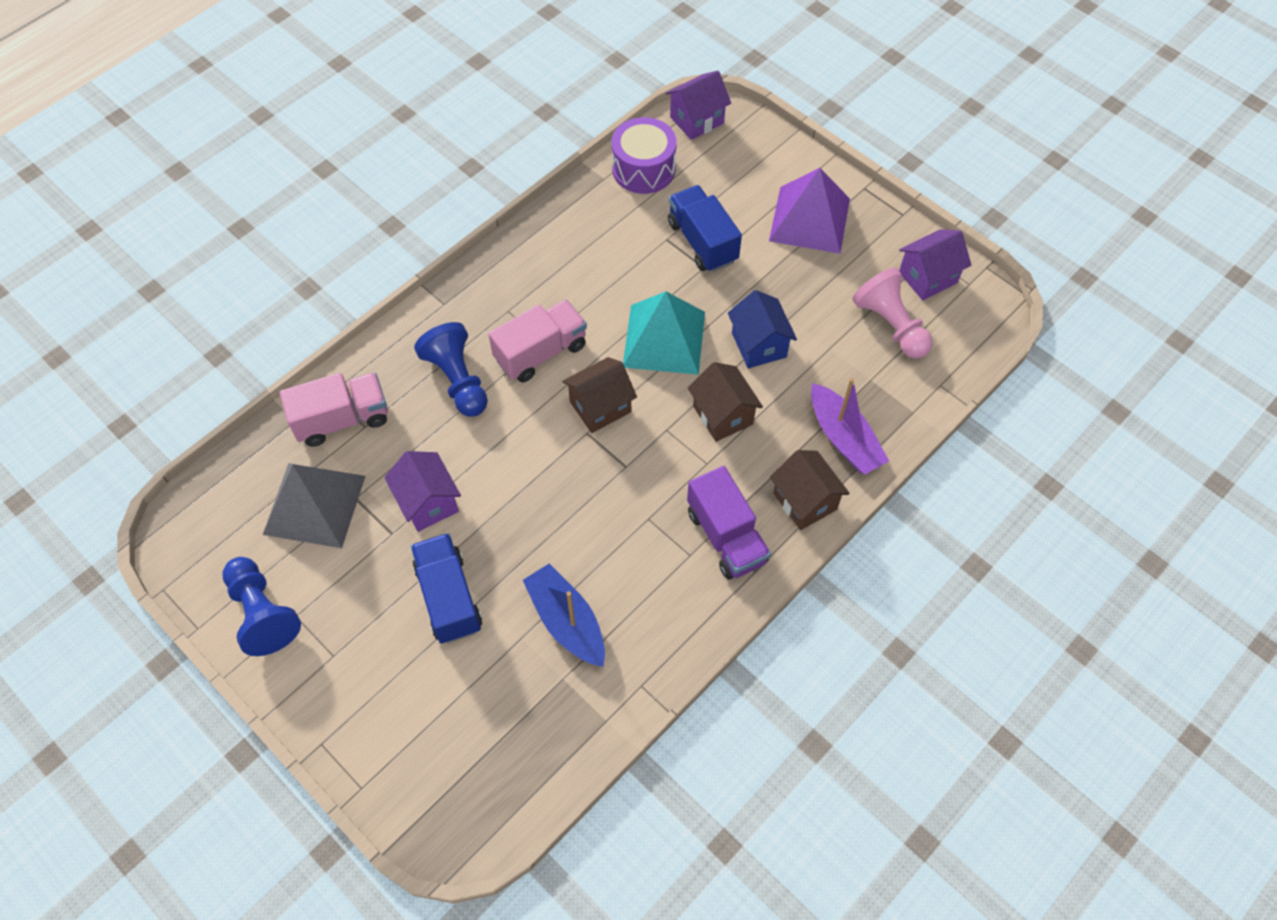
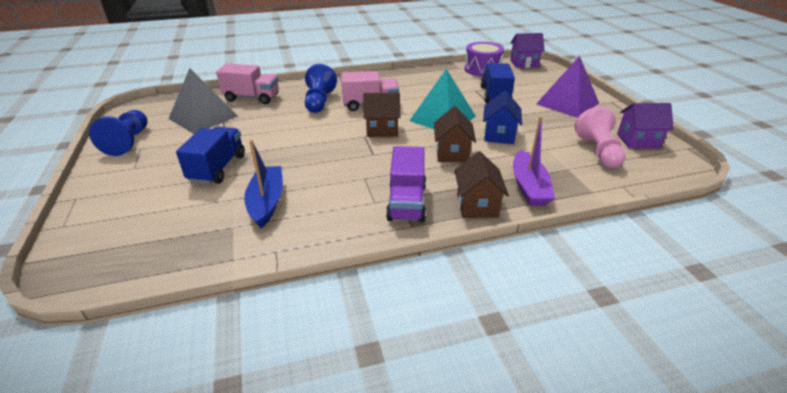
camera: 30 degrees right, 25 degrees down
(428, 502) = (254, 133): purple house -> none

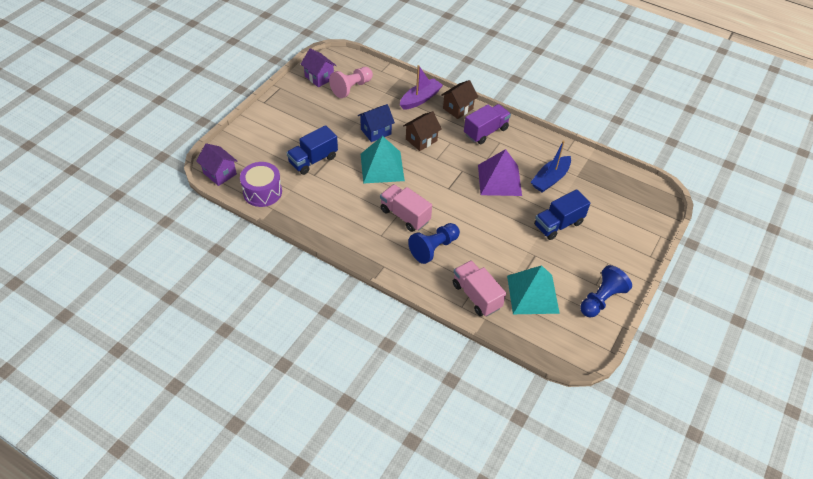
camera: 135 degrees left, 15 degrees up
(203, 117) = (533, 294): grey pyramid -> turquoise pyramid
(382, 130) = (431, 185): brown house -> none
(567, 103) = (289, 120): purple pyramid -> purple pyramid (499, 180)

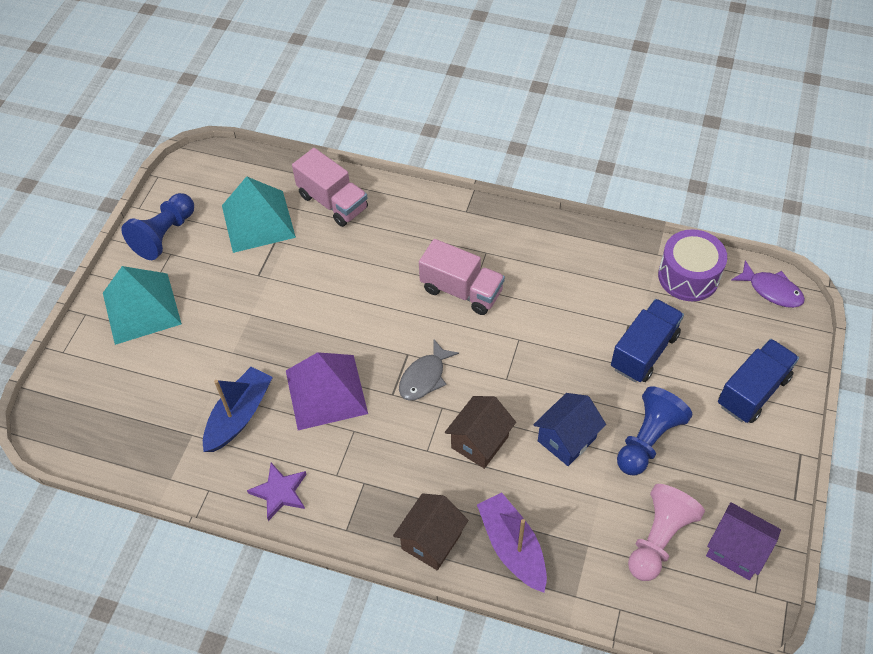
camera: 170 degrees right, 5 degrees up
(220, 173) = (771, 290): purple house -> purple fish
(382, 167) = (527, 367): turquoise pyramid -> turquoise pyramid (141, 308)
(420, 99) = (512, 547): purple boat -> purple boat turned 120 degrees clockwise
(433, 248) = (405, 251): blue pawn -> blue pawn (648, 440)
(442, 175) = (424, 377): none -> grey fish
(485, 131) = (366, 494): purple truck -> none
(530, 141) = (280, 492): none -> purple star
(558, 224) = (224, 333): blue truck -> blue truck (753, 391)

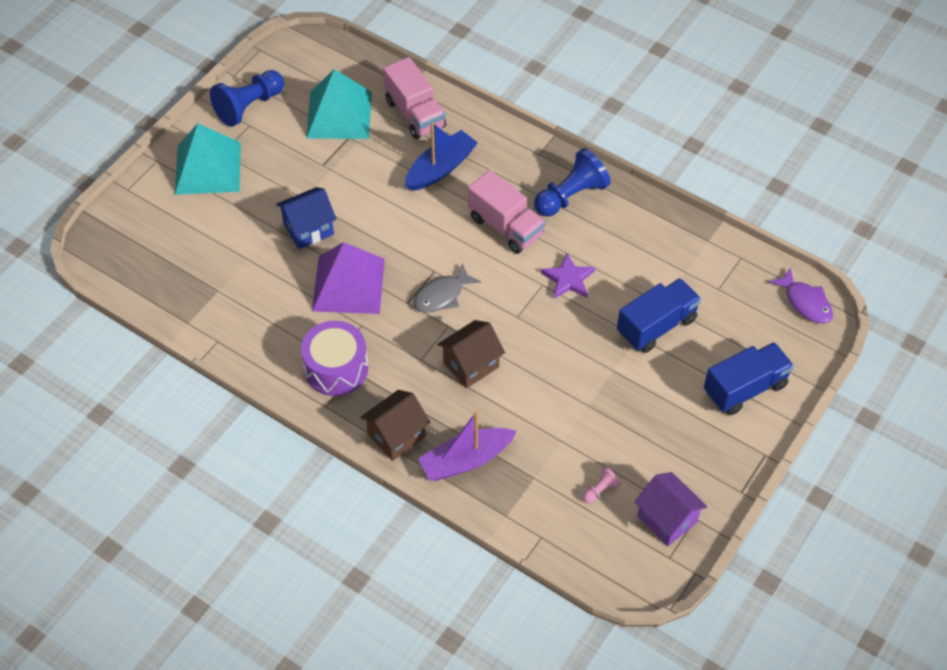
camera: 15 degrees right, 0 degrees up
(239, 415) = (264, 285): blue boat -> blue boat (440, 168)
(280, 492) = (278, 359): purple star -> purple star (568, 279)
(512, 547) = (466, 460): purple boat -> purple boat turned 105 degrees counterclockwise
(567, 439) = (551, 383): blue house -> blue house (308, 229)
(648, 440) = (626, 404): blue pawn -> blue pawn (571, 196)
(659, 539) = (600, 490): pink pawn -> pink pawn, size x0.45
(688, 276) = (729, 268): purple drum -> purple drum (336, 368)

